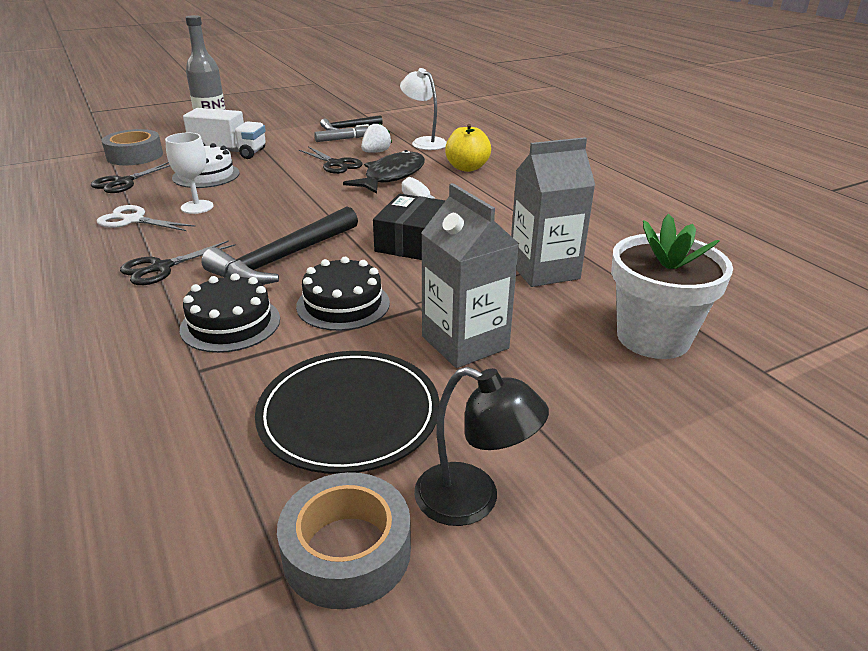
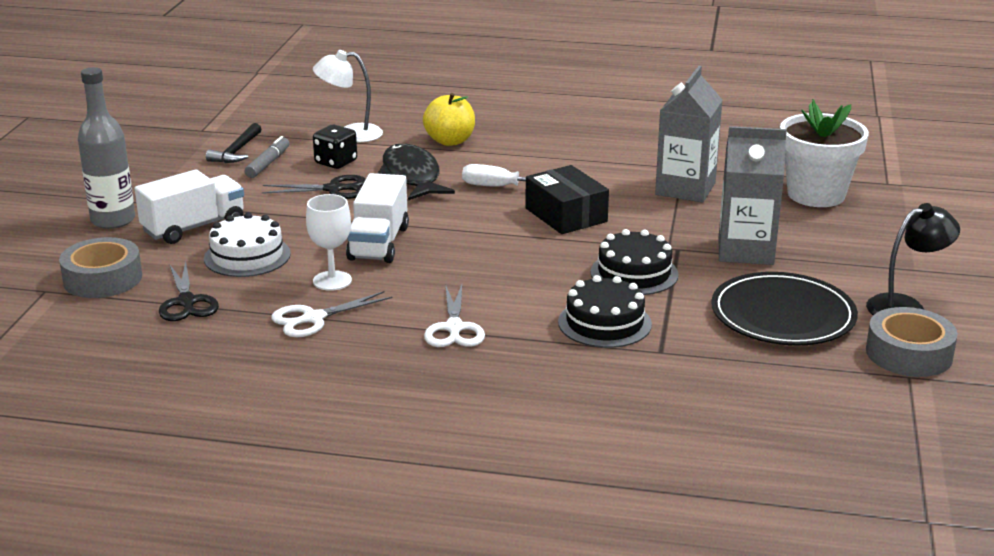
camera: 50 degrees left, 5 degrees down
(161, 268) = (454, 328): black scissors -> white scissors
(272, 201) = (379, 243): none -> white truck
(283, 259) = (518, 273): black hammer -> none
(376, 152) = (336, 162): white strawberry -> black dice

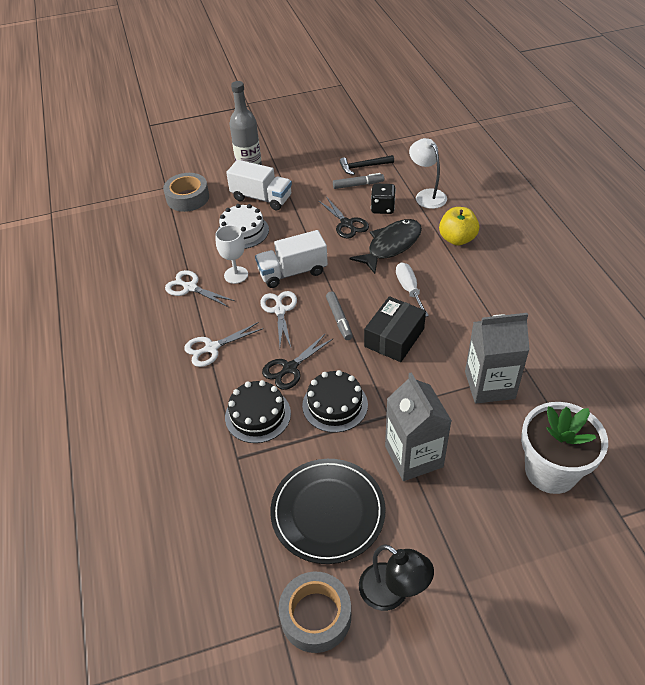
camera: 65 degrees right, 20 degrees up
(187, 302) = (181, 236): black scissors -> black scissors (290, 368)
(439, 268) = (280, 310): none -> white scissors
(499, 236) = (339, 319): none -> grey marker

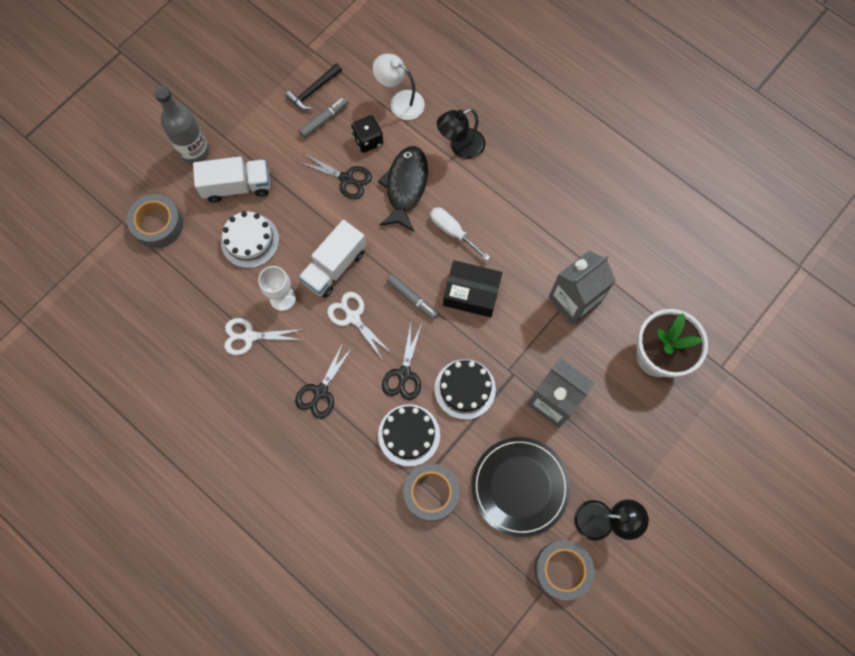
camera: 35 degrees left, 25 degrees up
(211, 348) = (320, 392): white scissors -> black scissors
(240, 471) = (431, 493): none -> grey tape
(394, 337) = (471, 293): black box -> black box turned 75 degrees counterclockwise
(457, 239) = (460, 147): yellow apple -> black lamp

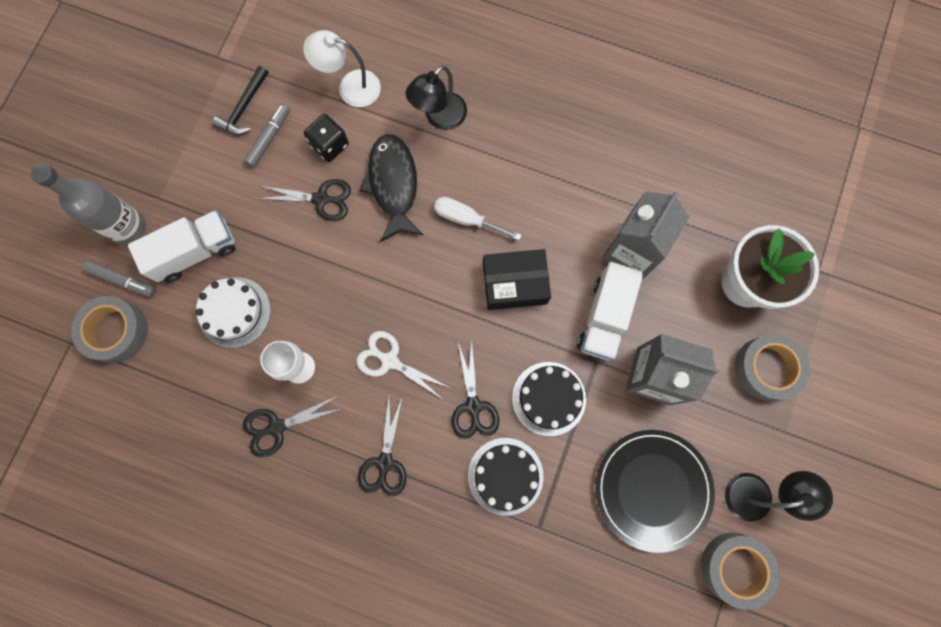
camera: 20 degrees left, 5 degrees up
(249, 336) = (276, 427): white scissors -> black scissors
(334, 266) = (346, 308): white truck -> white truck (604, 317)
(412, 298) = (449, 314): grey marker -> grey marker (122, 280)
(431, 493) = (556, 535): grey tape -> grey tape (766, 368)

